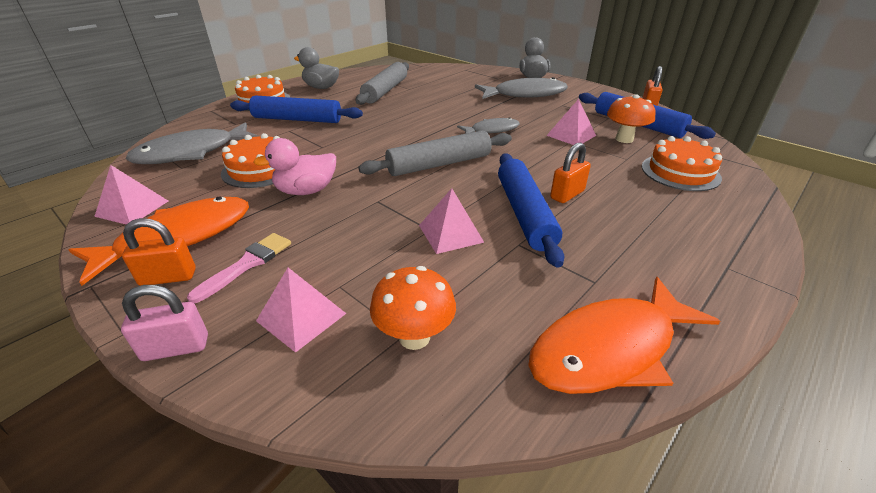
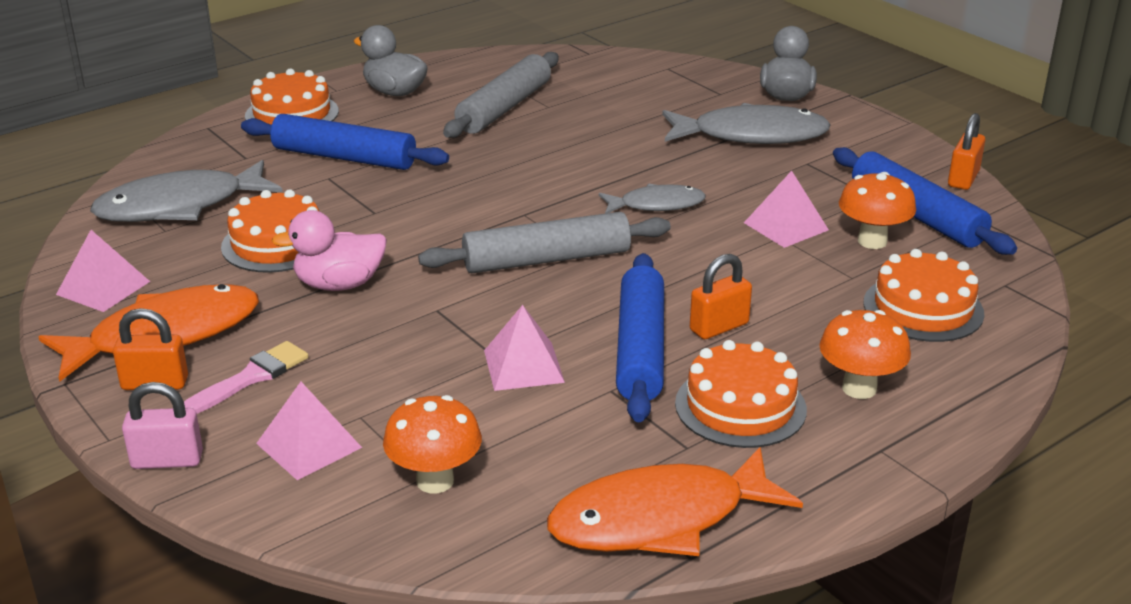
camera: 10 degrees right, 5 degrees down
(613, 246) = (740, 406): none -> orange cake
(681, 225) = (859, 388): none -> orange mushroom

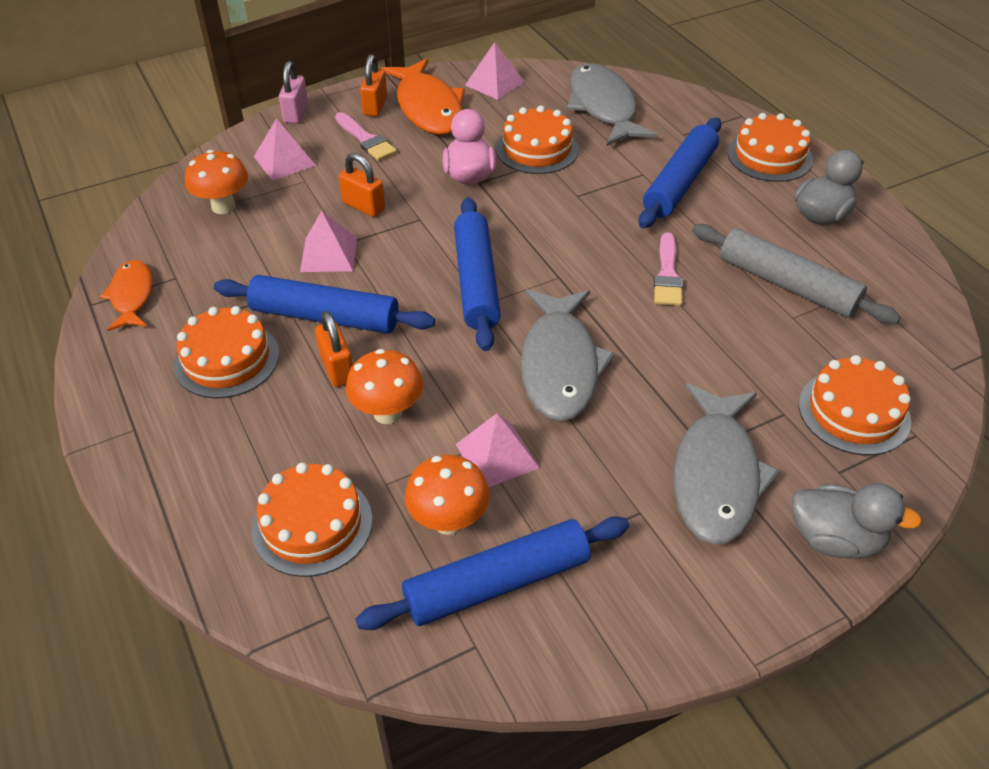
camera: 100 degrees right, 15 degrees up
(505, 160) = (667, 275): none -> pink brush
(546, 259) = (476, 282): grey rolling pin -> blue rolling pin
(654, 87) = (854, 412): none -> orange cake
(657, 205) = (559, 365): grey fish -> grey fish, size x1.72
(659, 519) = (132, 296): orange fish -> orange fish, size x0.58
(859, 388) = (214, 438): orange mushroom -> orange mushroom (387, 413)
(963, 179) = (578, 668): orange padlock -> orange padlock (364, 206)

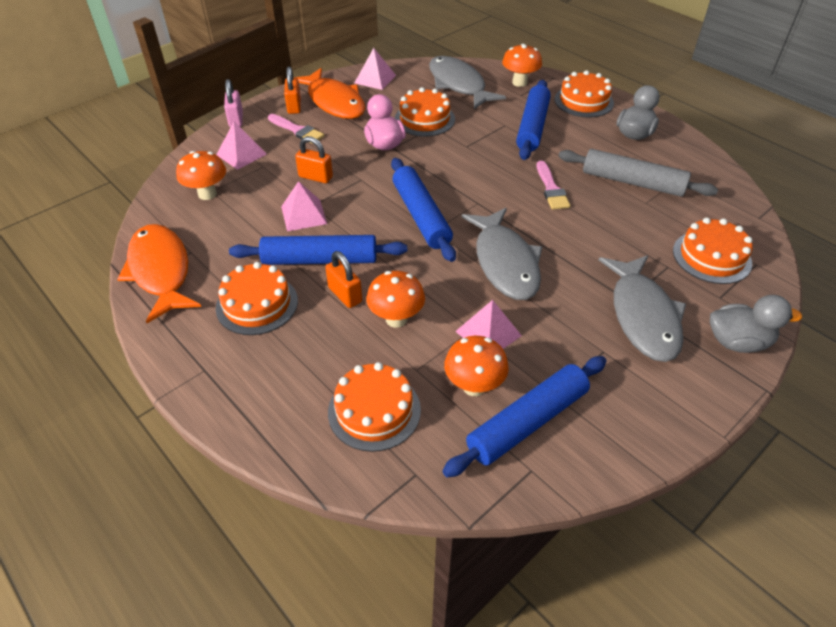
camera: 15 degrees left, 0 degrees up
(132, 296) = (161, 271): orange fish -> orange fish, size x1.72
(689, 116) = (519, 82): none -> orange mushroom

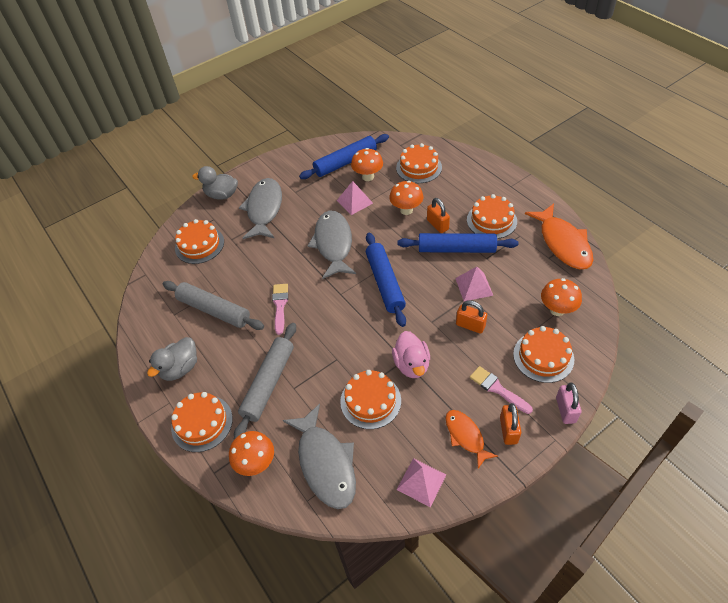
camera: 170 degrees left, 5 degrees up
(241, 154) = (543, 356): pink pyramid -> orange cake
(334, 102) = (466, 436): orange fish -> orange fish, size x0.58
(532, 127) = (268, 383): blue rolling pin -> grey rolling pin

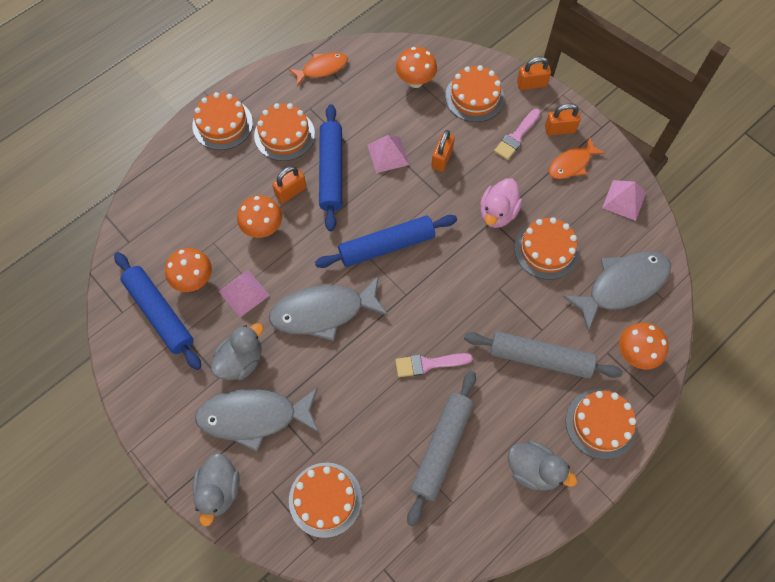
camera: 100 degrees left, 15 degrees up
(304, 202) = (241, 361): none -> grey duck
(411, 364) = (497, 213): pink duck -> pink duck turned 135 degrees clockwise
(419, 167) = (180, 216): orange cake -> orange cake (222, 124)
(563, 243) = (322, 68): orange fish -> orange fish, size x0.58
(565, 410) = (531, 84): pink padlock -> orange padlock

